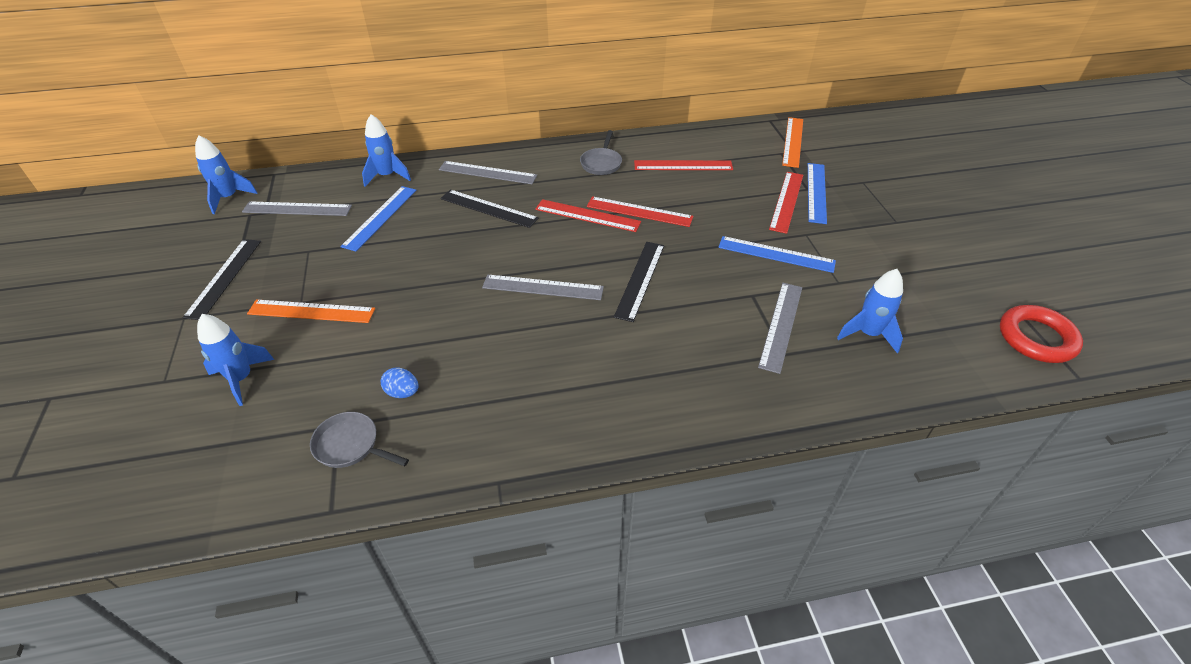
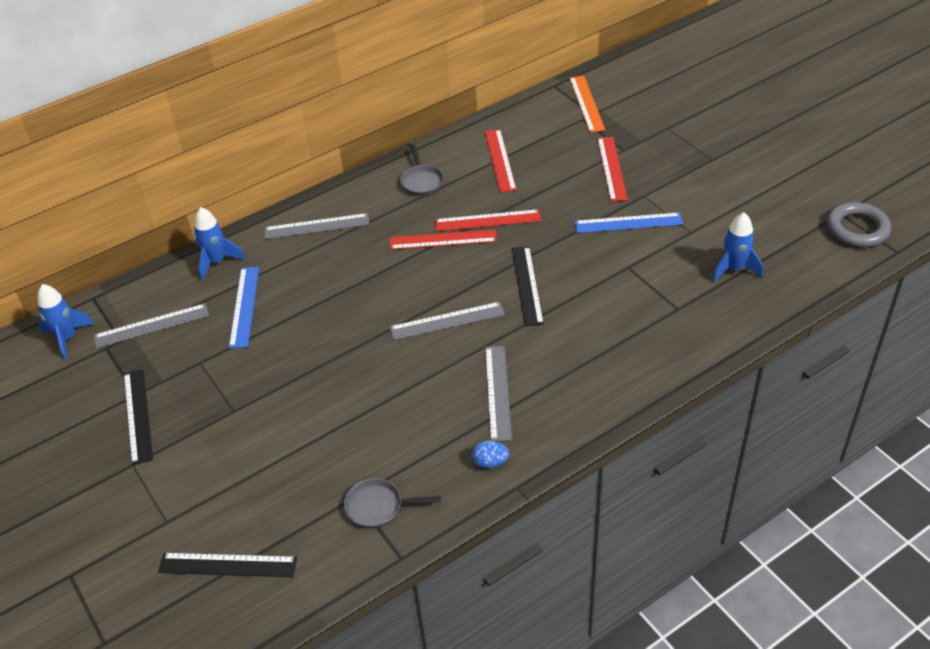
camera: 20 degrees left, 0 degrees up
(241, 379) = (237, 493): blue rocket -> none
(311, 311) = (251, 415): orange ruler -> none
(402, 392) = (390, 451): blue egg -> blue egg (490, 462)
(488, 208) = (344, 263): black ruler -> black ruler (227, 565)
(683, 165) = (500, 160): red ruler -> red ruler turned 75 degrees counterclockwise
(781, 325) = (664, 285): grey ruler -> grey ruler (497, 392)
(816, 192) = (633, 151): blue ruler -> none
(1036, 338) = (857, 229): red ring -> grey ring

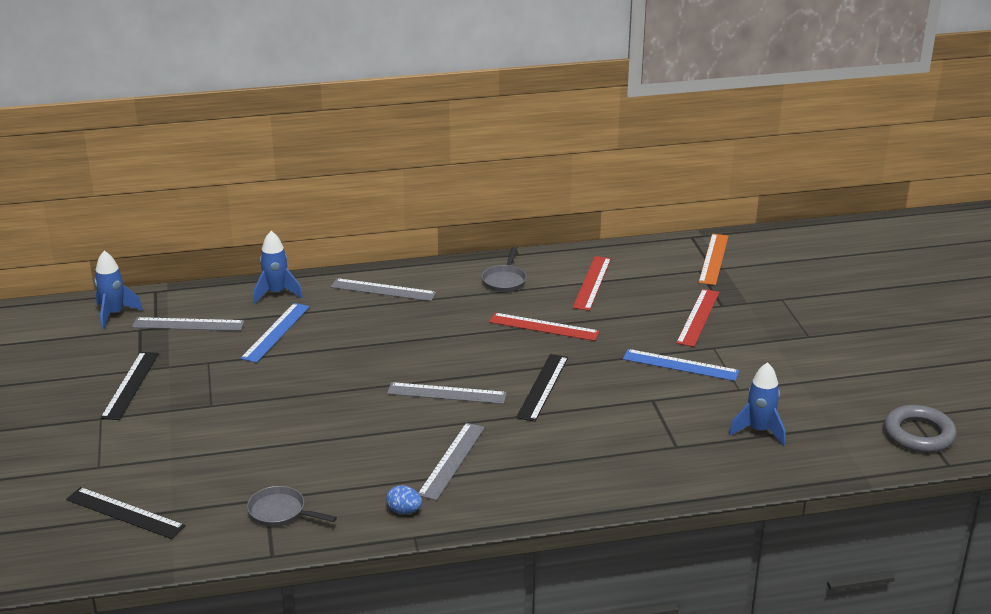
camera: 20 degrees right, 15 degrees down
(443, 240) = (490, 330): red ruler -> none

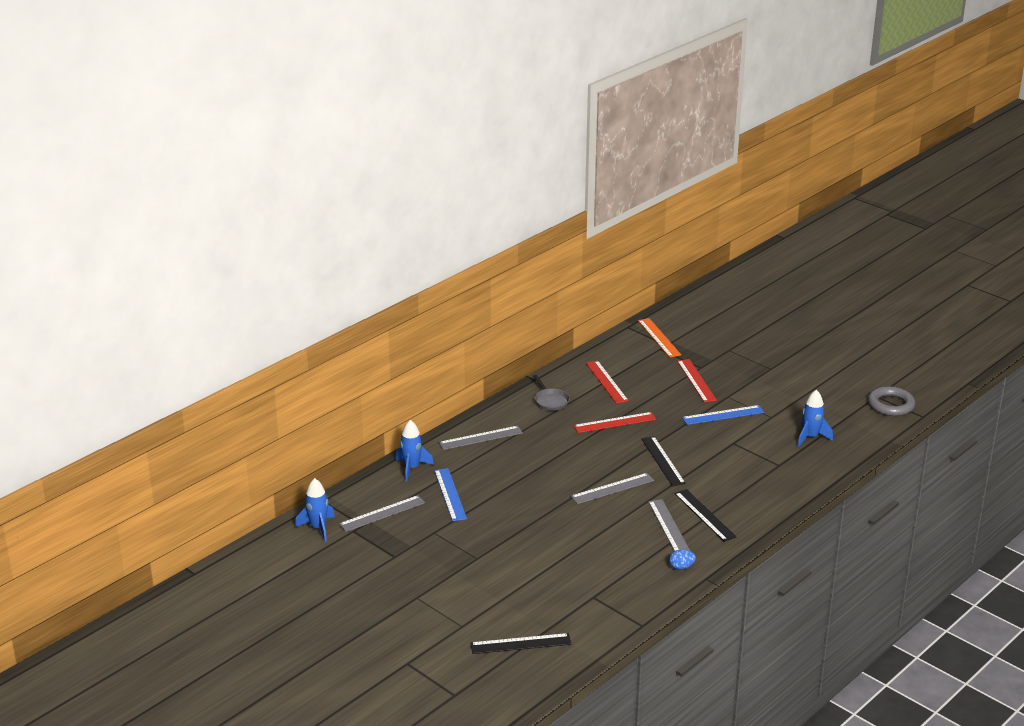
camera: 35 degrees left, 0 degrees up
(130, 385) = (404, 569): black ruler -> black ruler (704, 515)
(281, 512) = (613, 600): grey pan -> none

